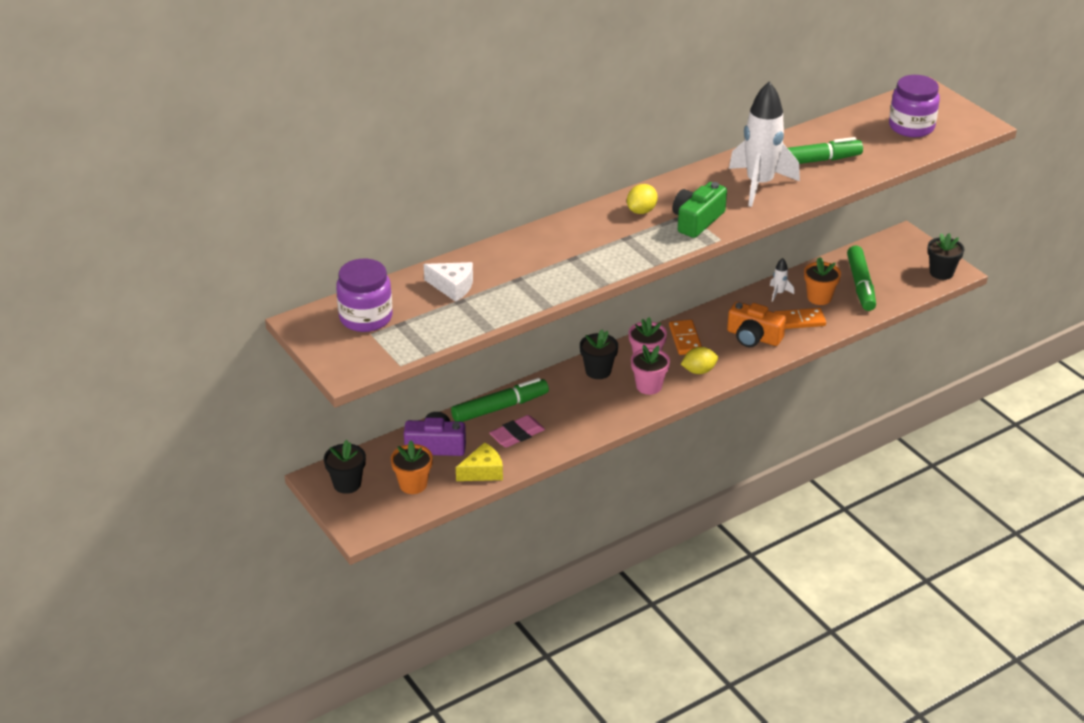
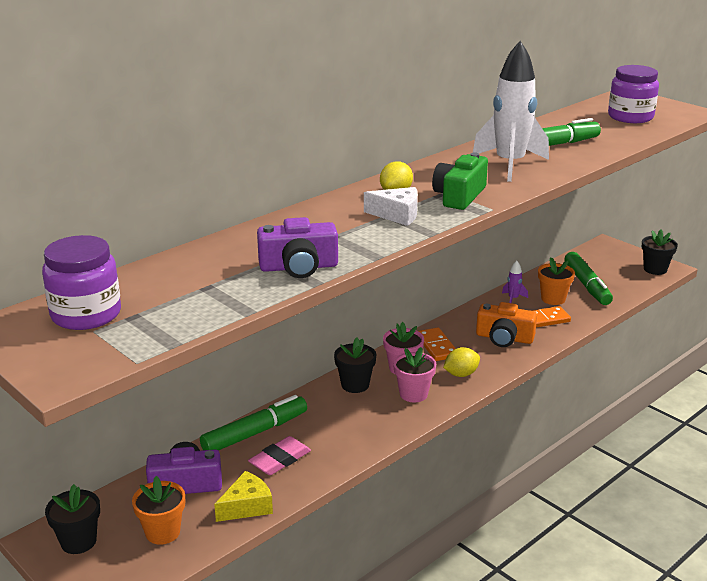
camera: 10 degrees left, 10 degrees down
(452, 287) = (195, 274): white cheese -> white cheese (397, 215)
(536, 288) = (299, 267): none -> purple camera
(778, 293) = (513, 299): white rocket -> purple rocket

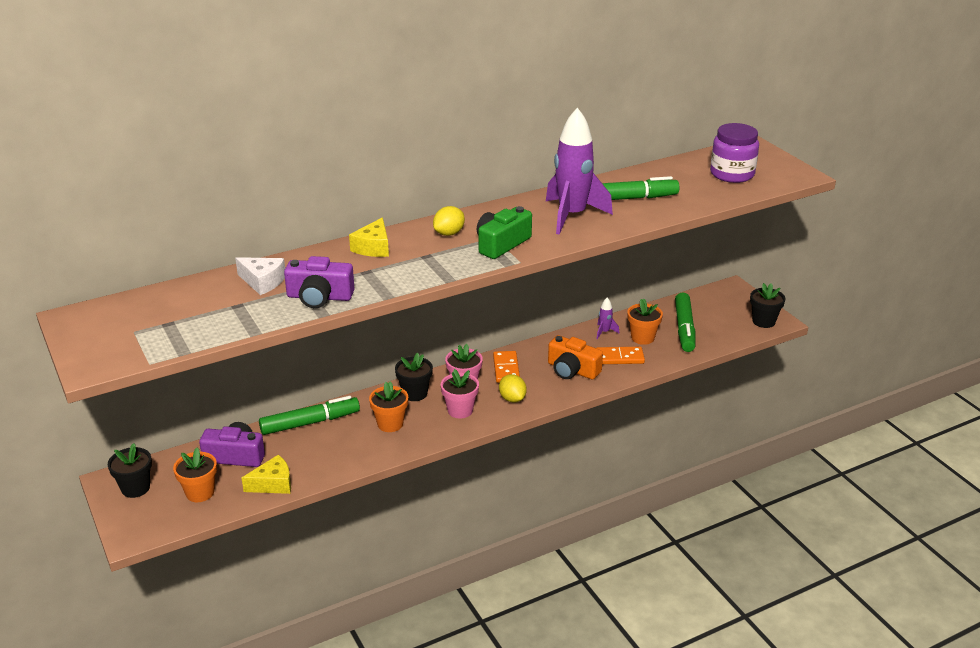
camera: 15 degrees right, 5 degrees up
(86, 314) = (136, 316): purple jar -> none
(280, 459) = (318, 449): pink eraser -> none
(323, 214) = (373, 247): none -> yellow cheese
(346, 420) = (390, 424): none -> orange flower pot
(397, 215) = (434, 256): white cheese -> white cheese (263, 282)
(461, 374) = (512, 399): yellow lemon -> yellow lemon turned 75 degrees clockwise
(510, 165) = (572, 216): white rocket -> purple rocket

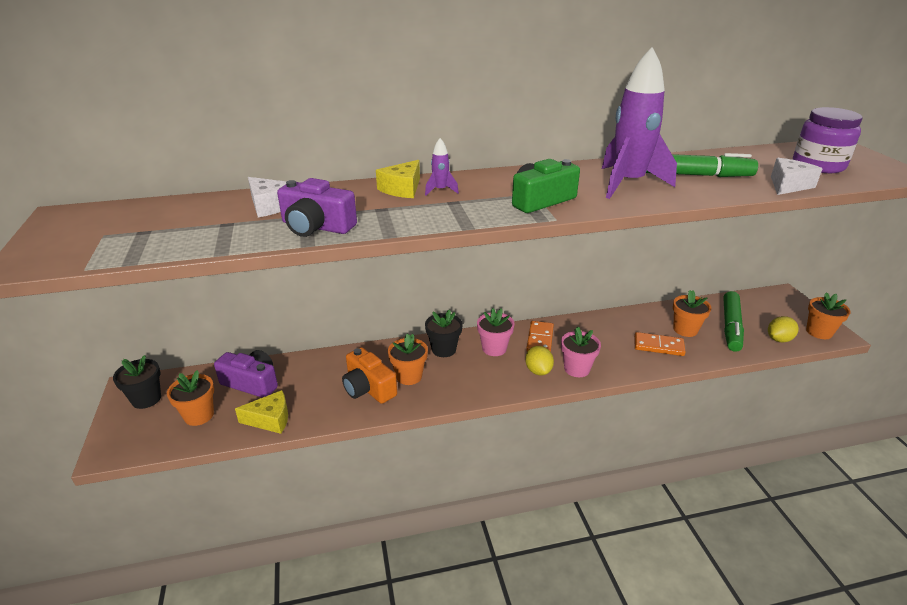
camera: 15 degrees right, 0 degrees up
(309, 423) = (334, 361): green marker -> none
(449, 233) = (487, 185): yellow lemon -> yellow lemon (779, 339)
(460, 410) = (482, 374): pink flower pot -> pink flower pot (577, 369)
(572, 370) = (606, 351): orange camera -> orange camera (368, 388)
(604, 332) = (646, 318): purple rocket -> purple rocket (440, 190)
(706, 200) = (788, 185): none -> white cheese
(763, 321) = (819, 332): black flower pot -> orange flower pot

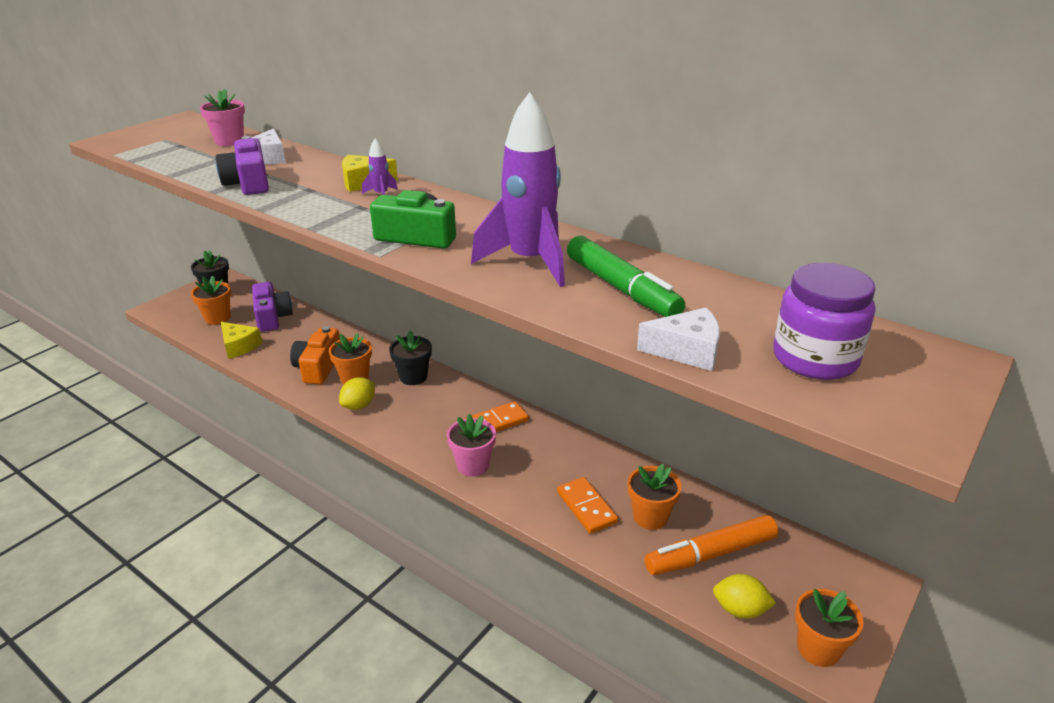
camera: 50 degrees right, 0 degrees up
(494, 348) = (448, 402): pink flower pot -> pink flower pot (229, 141)
(538, 371) = (442, 443): yellow lemon -> yellow lemon (359, 405)
(731, 326) = (711, 554): green marker -> orange marker

